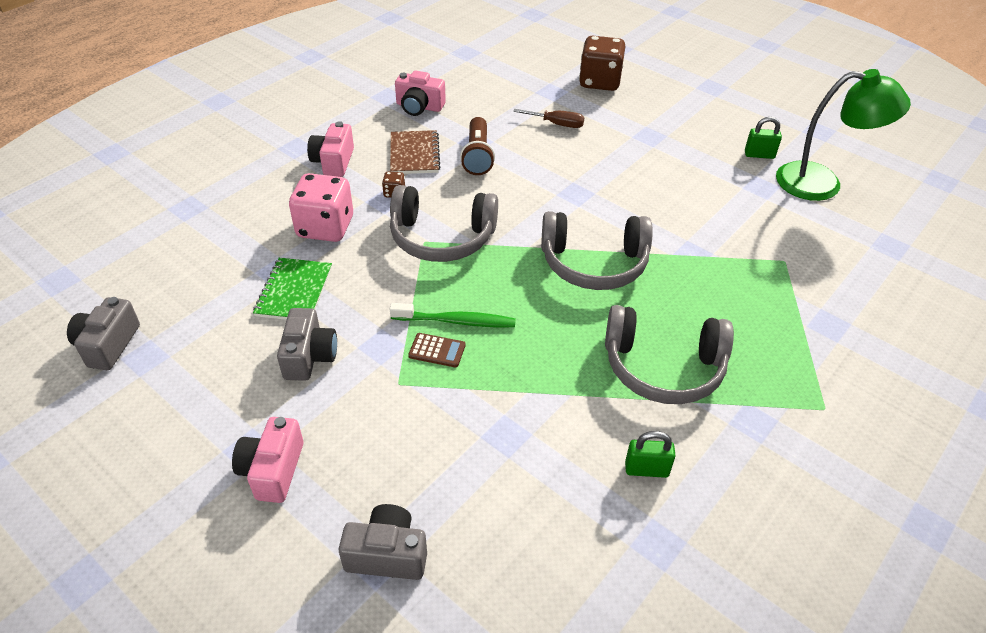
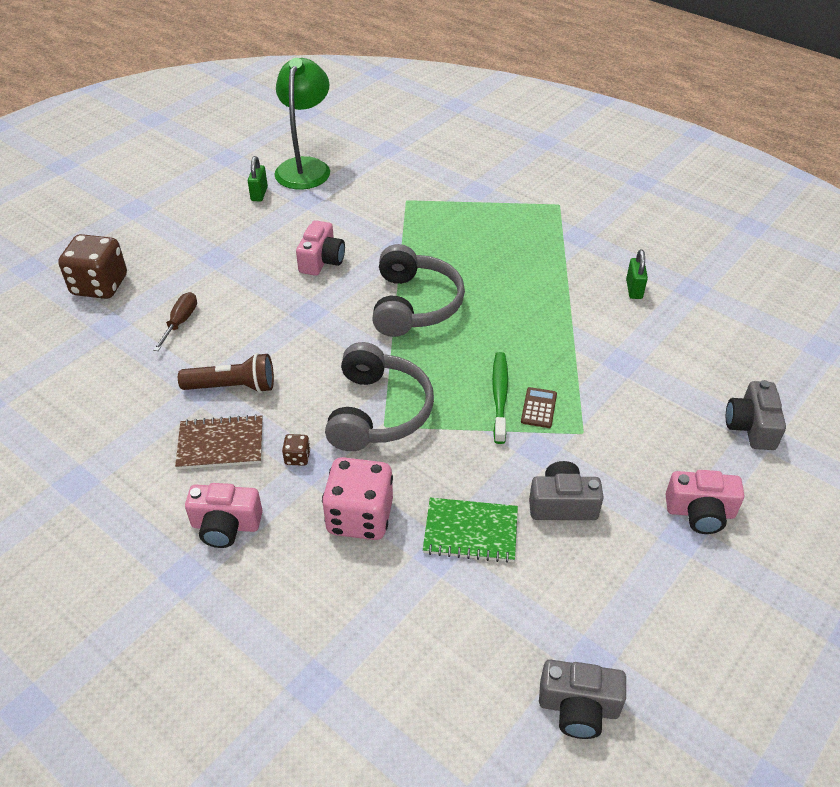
camera: 90 degrees left, 0 degrees up
(419, 107) = (113, 446): pink camera -> pink camera (322, 260)
(663, 368) = (535, 273): grey headphones -> none

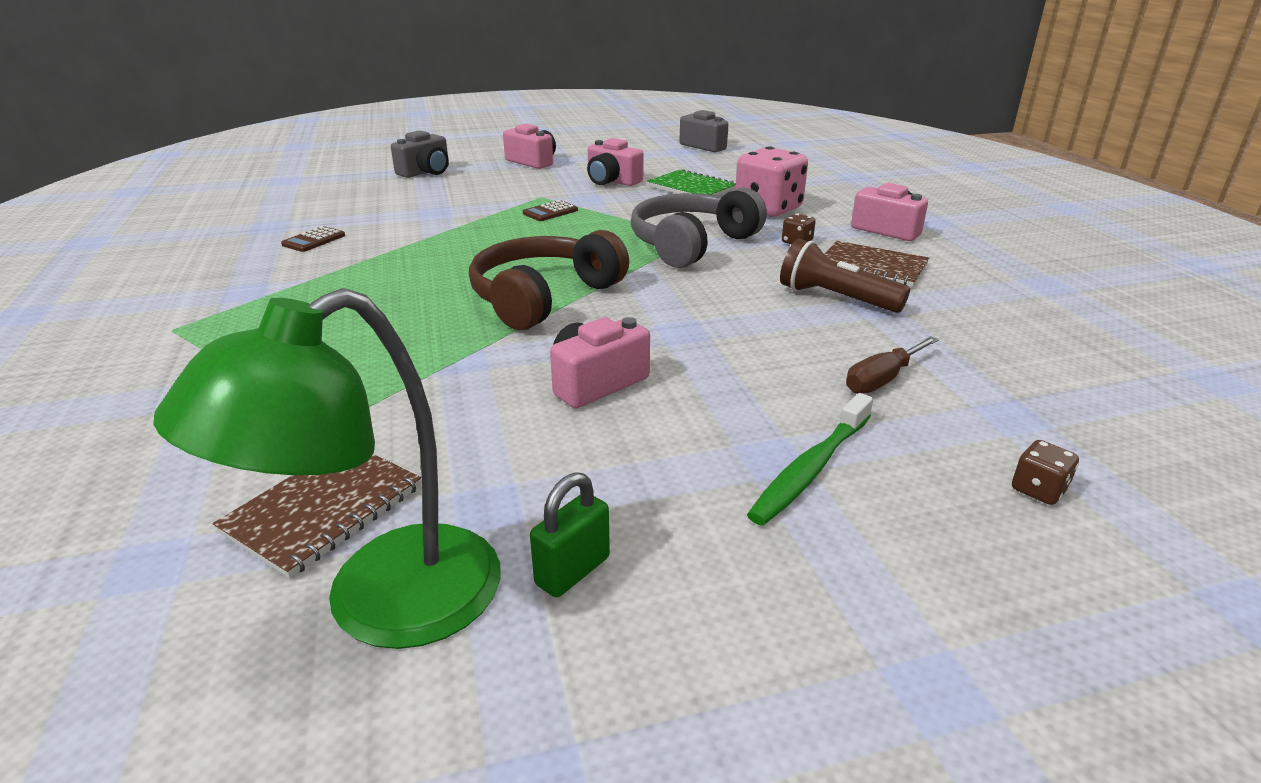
camera: 145 degrees left, 15 degrees down
(100, 285) = (1038, 490): brown dice -> brown dice, size x0.42
(360, 177) = (323, 509): none -> brown notebook
(415, 305) = (543, 297): grey headphones -> brown headphones
(499, 396) = (570, 224): green toothbrush -> green toothbrush (811, 469)
(562, 504) = (612, 181): grey camera -> pink camera
(634, 289) = (314, 240): green padlock -> brown calculator

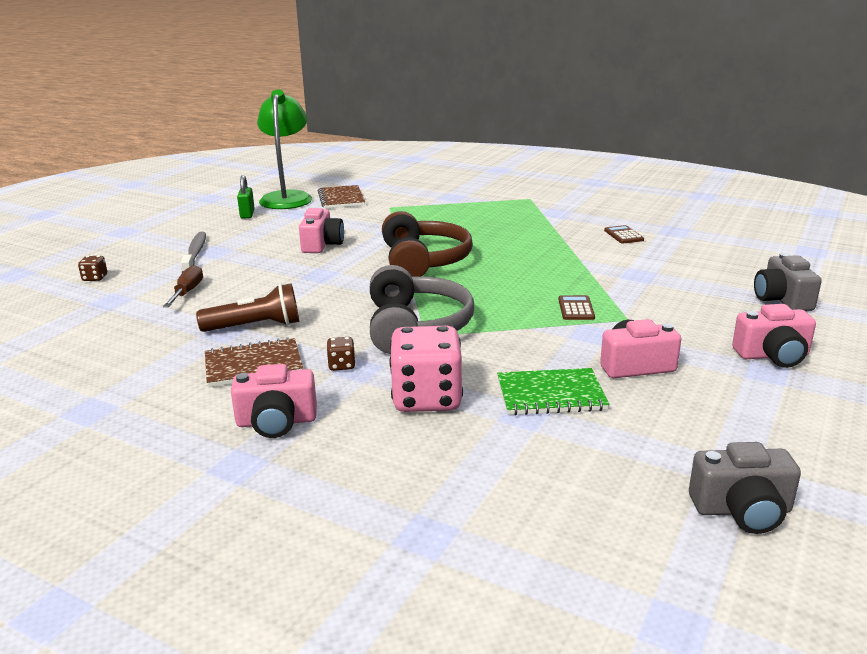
camera: 135 degrees right, 5 degrees down
(811, 469) = (195, 253): green toothbrush -> grey toothbrush

